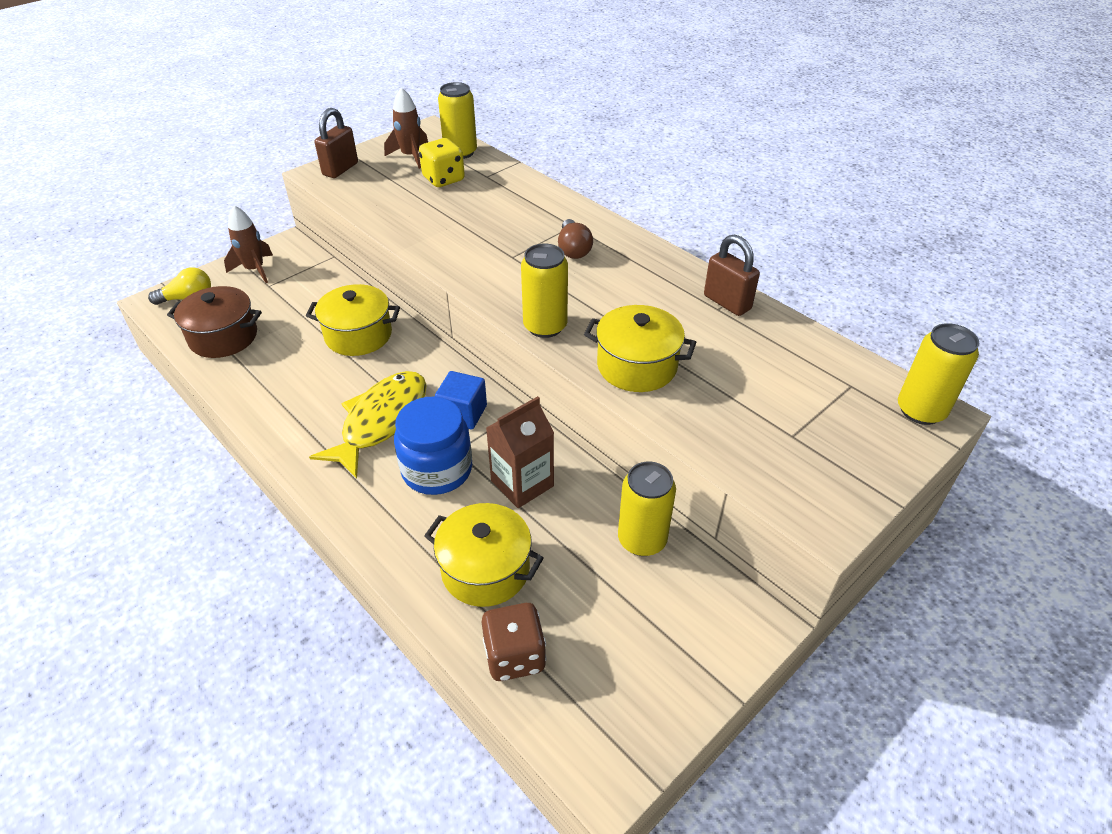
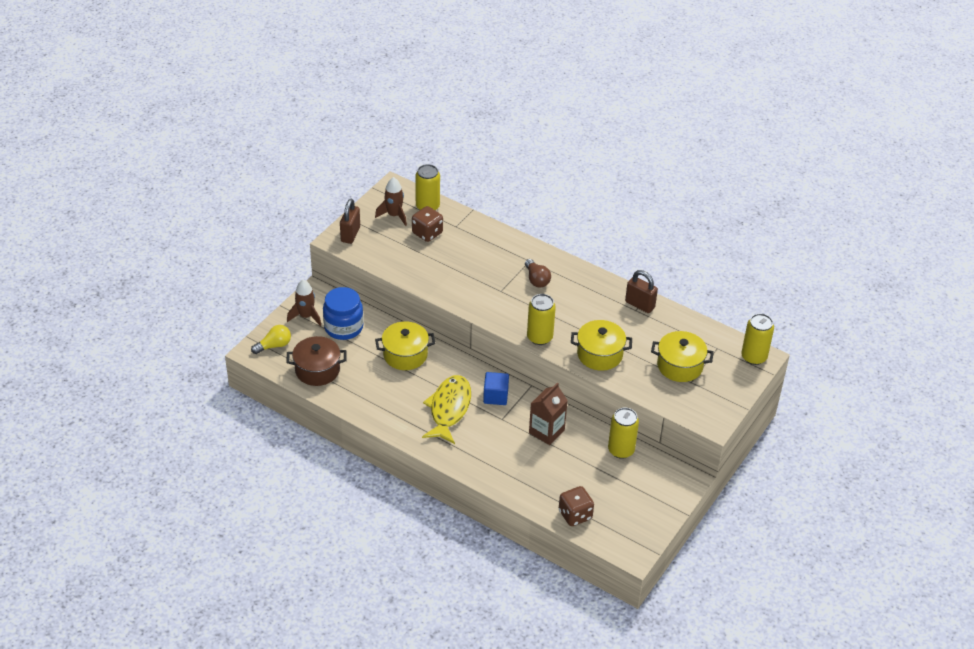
camera: 15 degrees left, 0 degrees up
(437, 470) = (495, 432): blue jar -> blue jar (343, 327)
(443, 179) = (427, 233): yellow dice -> brown dice
(485, 569) = (545, 479): yellow pot -> yellow pot (680, 366)

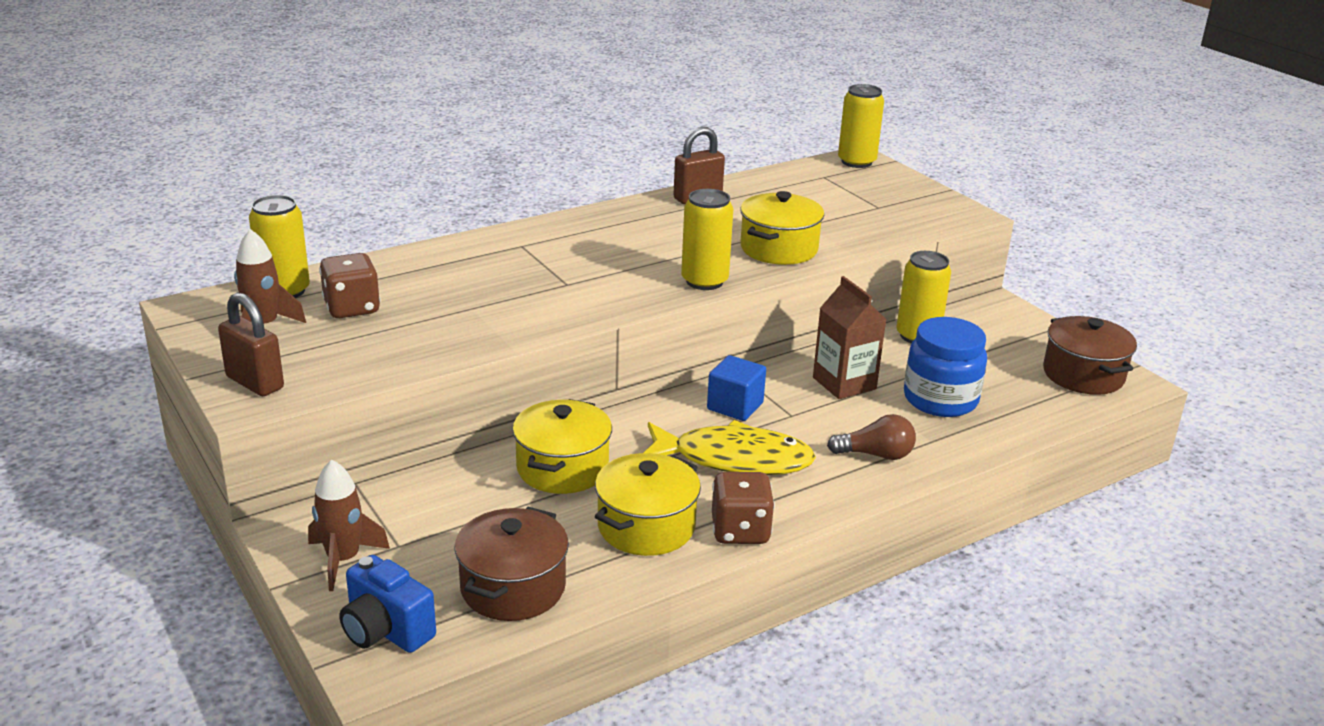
camera: 65 degrees left, 15 degrees down
(274, 346) = (386, 631): yellow light bulb -> blue camera
(343, 327) = (423, 519): blue jar -> blue jar (940, 399)
(449, 409) = (734, 459): yellow fish -> yellow fish turned 150 degrees clockwise
(536, 279) = (571, 251): brown light bulb -> brown light bulb (875, 455)
(575, 515) = (1038, 409): brown dice -> brown dice (740, 531)
(627, 529) = (1083, 375): none -> brown pot
(680, 366) = (842, 205): yellow pot -> yellow pot (646, 526)

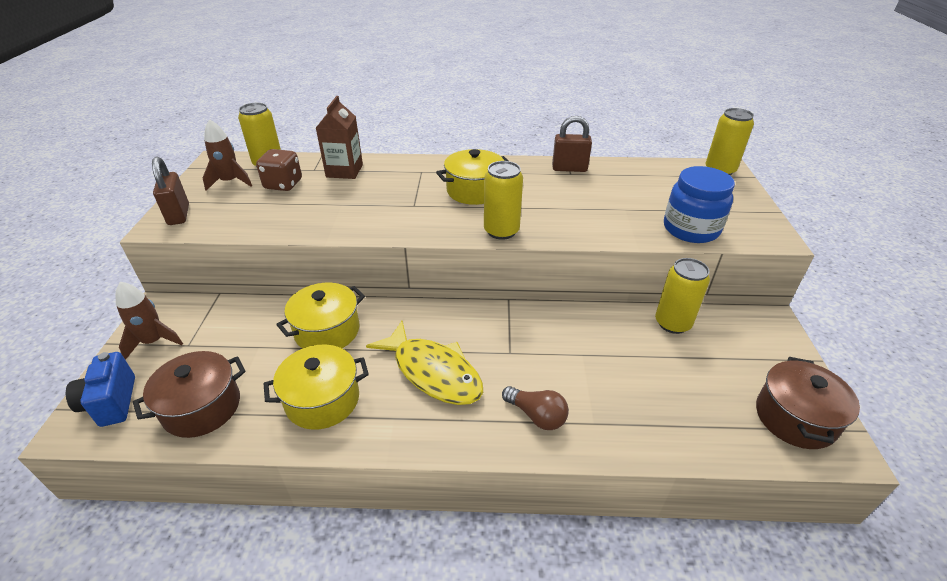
camera: 35 degrees right, 10 degrees up
(735, 406) = (479, 329): blue cube -> none
(740, 531) = (374, 435): brown dice -> none
(779, 249) = (583, 222): yellow pot -> yellow pot (474, 191)
(844, 383) = (575, 342): brown carton -> brown carton (344, 171)
(940, 399) = (638, 387): blue jar -> blue jar (690, 229)

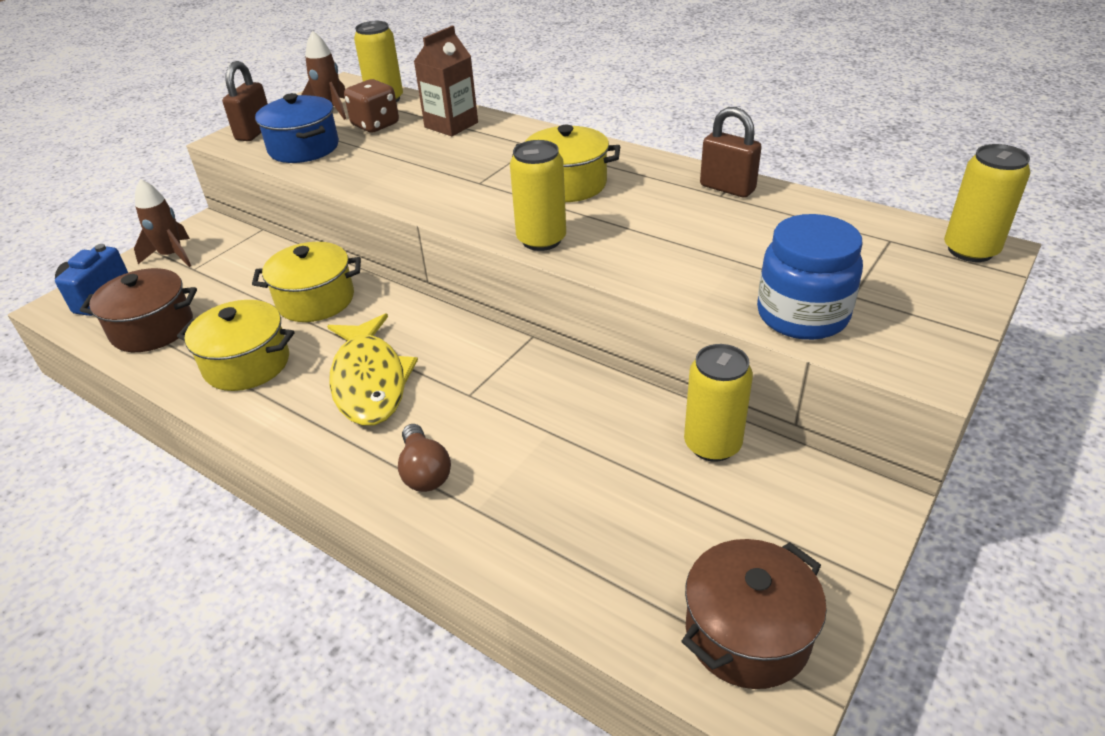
camera: 35 degrees right, 0 degrees up
(242, 216) = (304, 148): none -> blue pot

